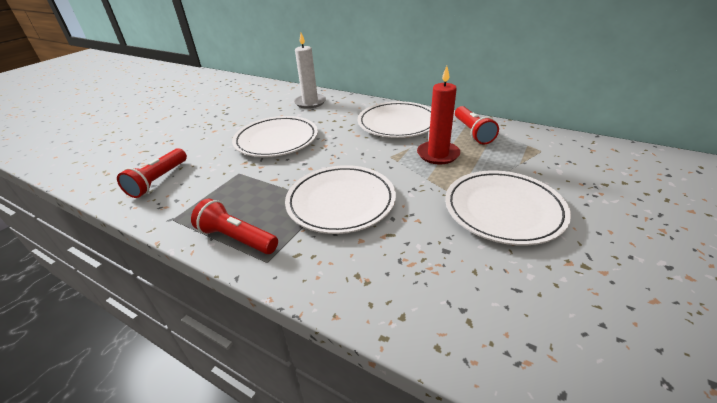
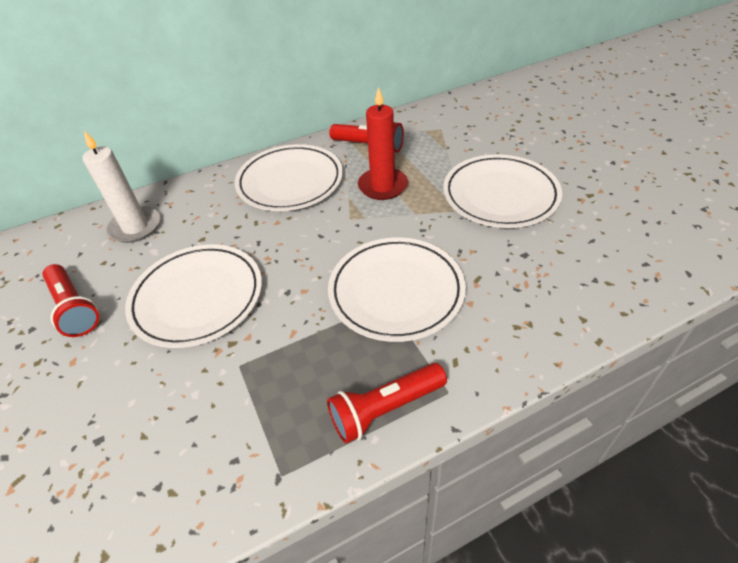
camera: 55 degrees left, 10 degrees up
(159, 180) = (152, 475): red flashlight -> red flashlight (74, 308)

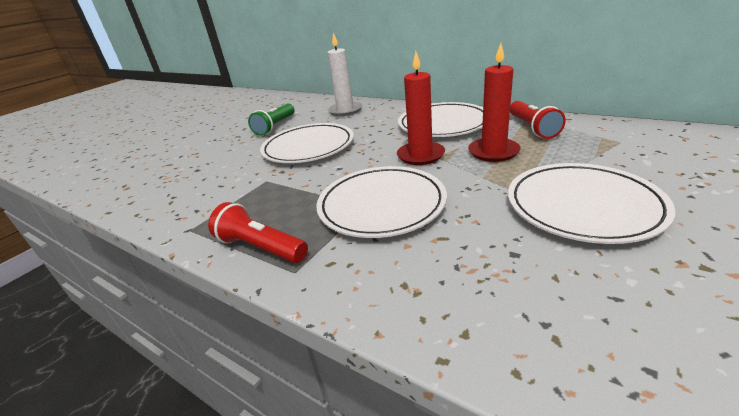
camera: 60 degrees right, 15 degrees down
(74, 308) = (275, 126): red flashlight -> green flashlight
(335, 226) = (420, 155): none -> red candle

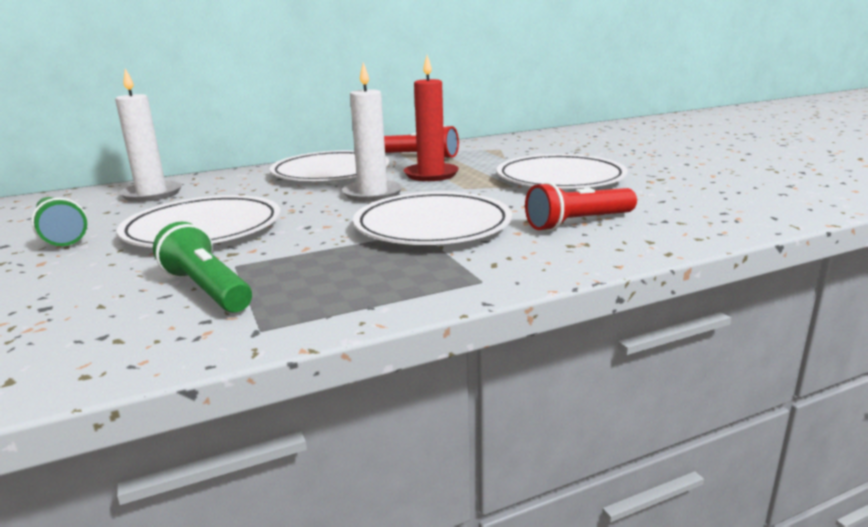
camera: 60 degrees left, 10 degrees down
(231, 191) = (207, 290): none -> green flashlight
(261, 247) = (403, 290): red flashlight -> red flashlight (578, 223)
(420, 155) = (372, 194): red candle -> white candle

